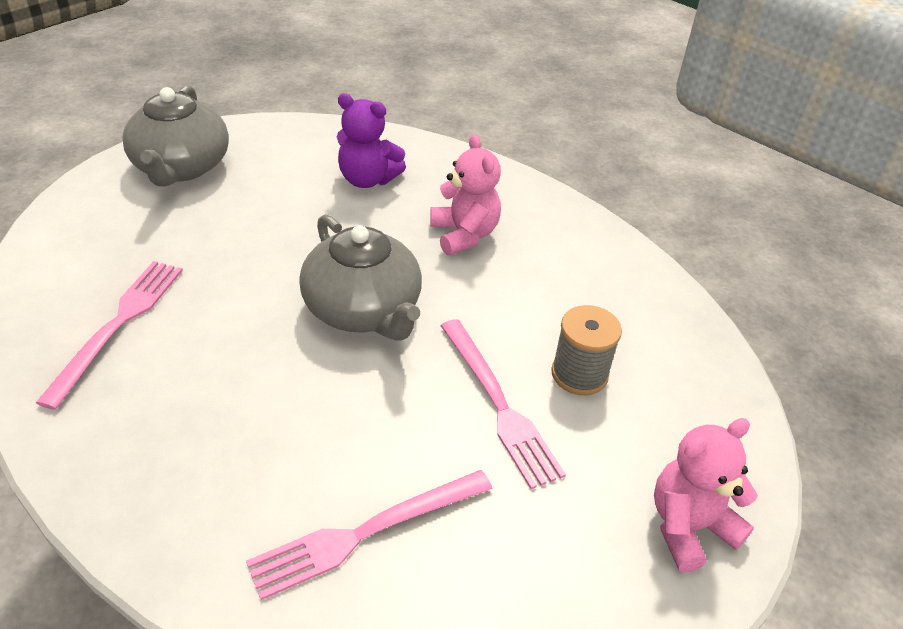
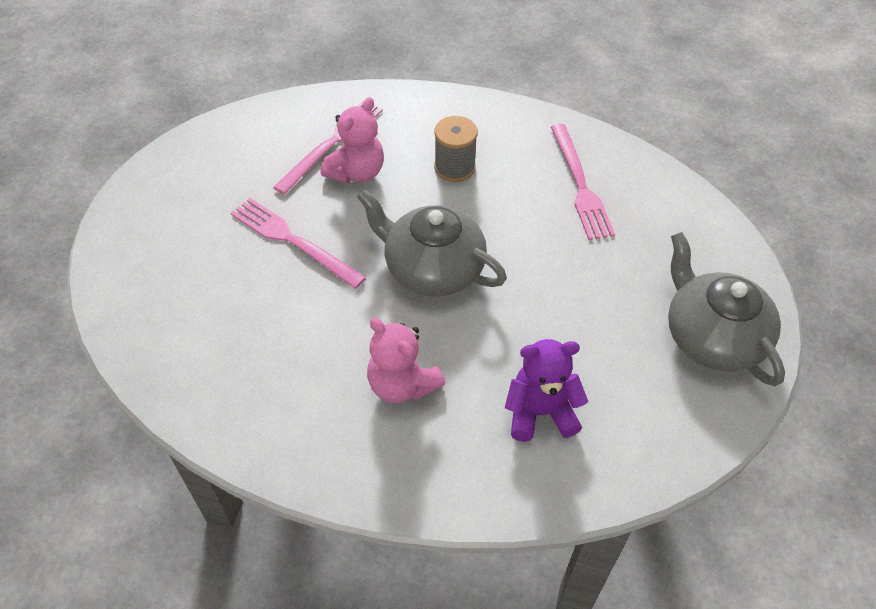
camera: 155 degrees right, 10 degrees up
(579, 374) = (244, 288): grey spool -> grey spool (454, 167)
(689, 527) = (145, 217): pink teddy bear -> pink teddy bear (356, 172)

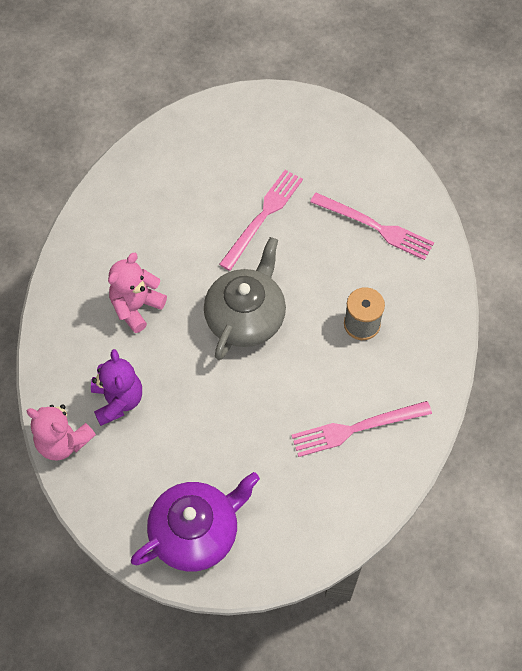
camera: 85 degrees right, 10 degrees up
(356, 172) = (344, 250): pink teddy bear -> pink teddy bear (63, 441)
(712, 337) = (196, 532): grey teapot -> purple teapot

